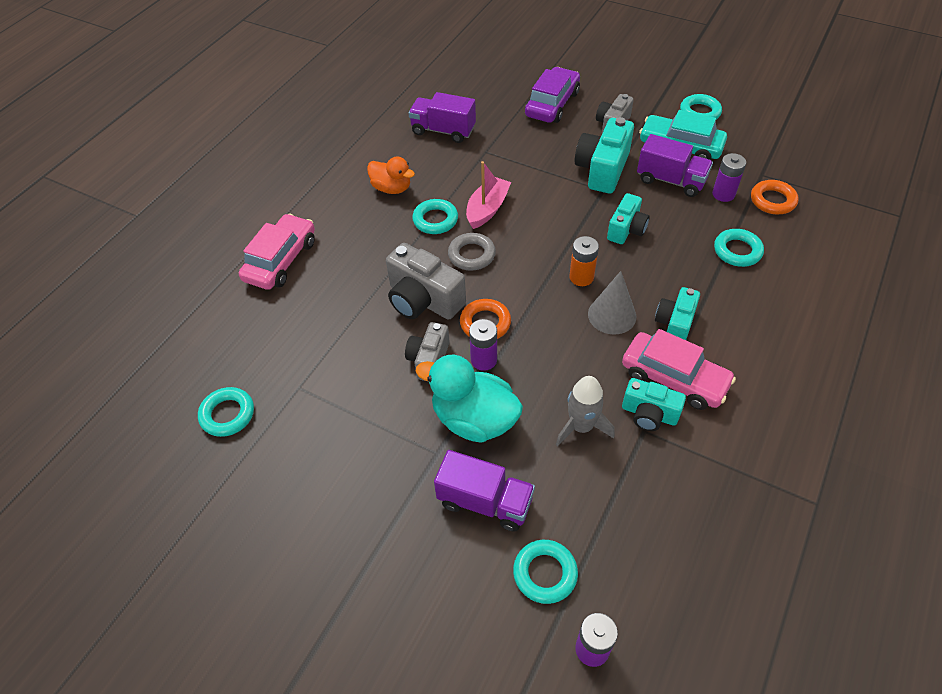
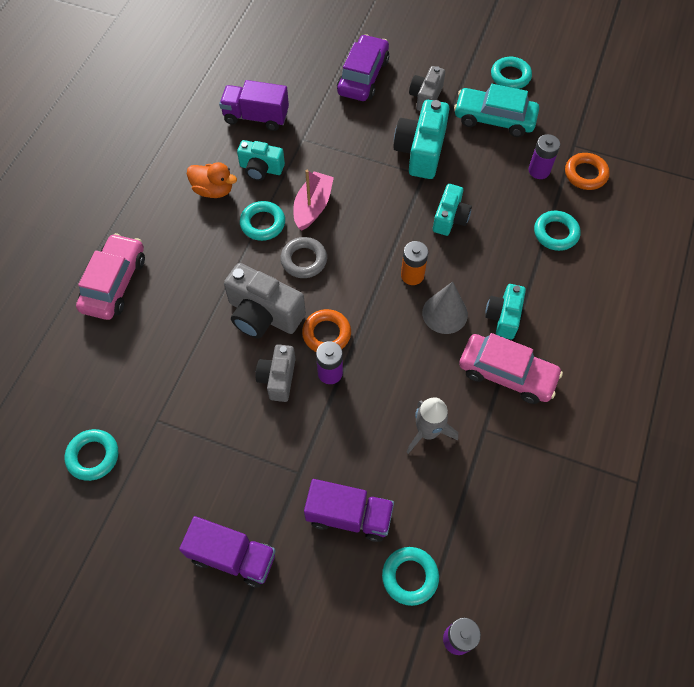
camera: 10 degrees left, 10 degrees up
(474, 419) = (328, 435): turquoise duck -> none
(649, 414) = (487, 412): turquoise camera -> turquoise camera (261, 169)
(671, 180) = (488, 159): purple truck -> purple truck (233, 556)

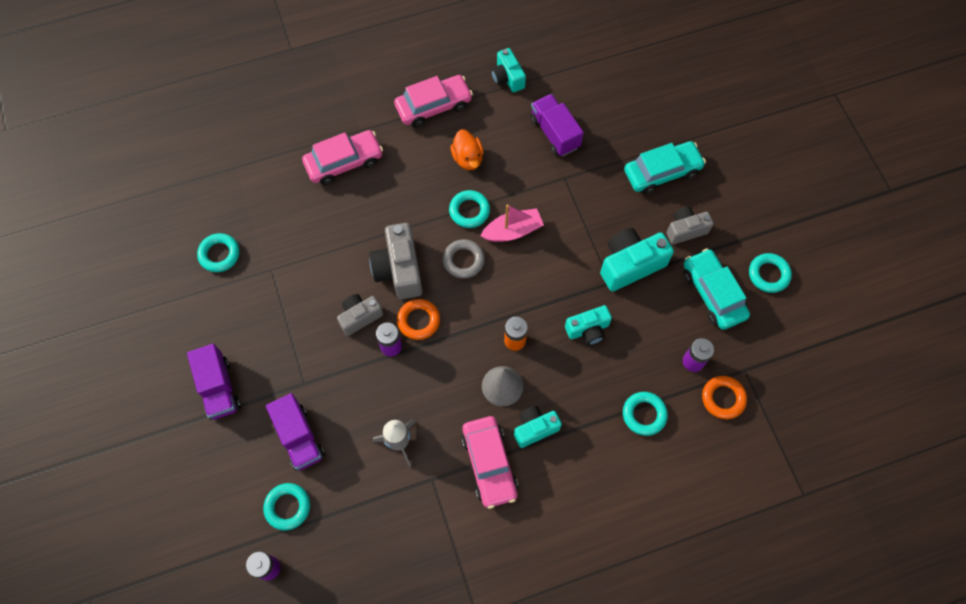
camera: 50 degrees right, 5 degrees up
(137, 179) = (433, 106): none -> pink car
(261, 169) = (513, 173): turquoise camera -> turquoise camera (507, 78)
(363, 76) = (662, 172): purple car -> turquoise car

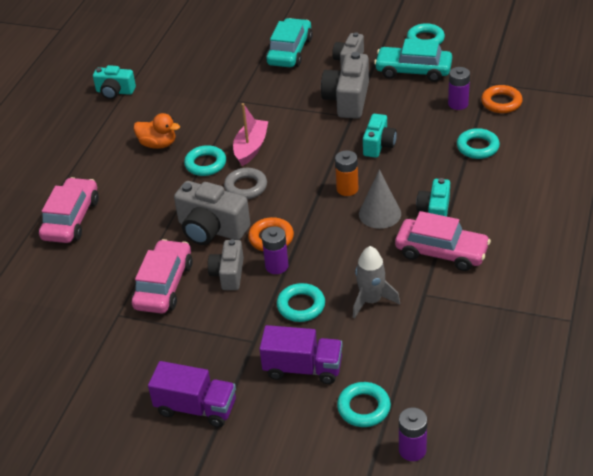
camera: 50 degrees left, 25 degrees down
(219, 254) = (60, 346): turquoise ring -> turquoise ring (301, 306)
(433, 106) = (87, 142): pink car -> pink car (164, 285)
(554, 133) = (193, 89): purple truck -> none
(630, 264) = (347, 100): turquoise camera -> grey camera

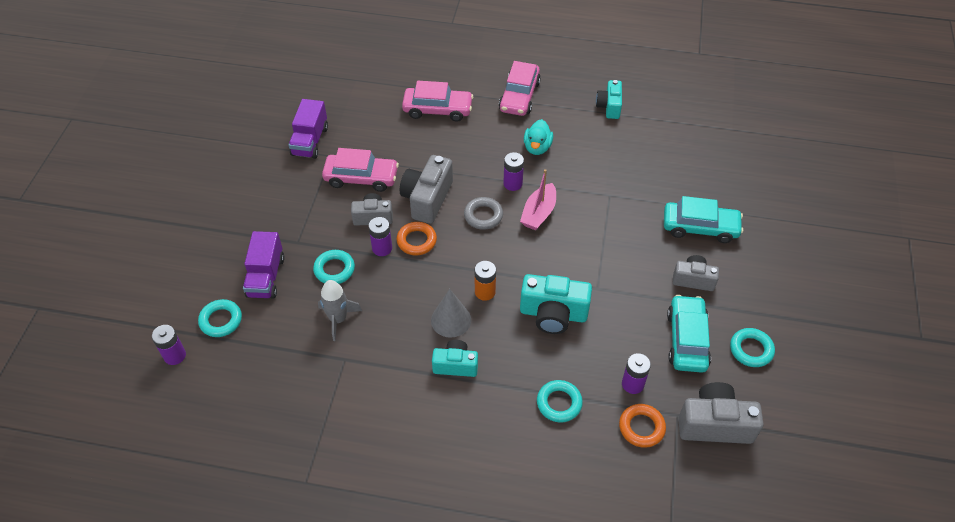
camera: 80 degrees right, 10 degrees up
(158, 144) = (537, 147): orange duck -> turquoise duck
(196, 408) = (234, 215): purple truck -> purple truck (310, 141)
(205, 164) = (513, 184): turquoise ring -> purple battery
(251, 148) = (538, 213): pink boat -> pink boat turned 105 degrees clockwise
(347, 100) = (624, 283): grey camera -> grey camera (714, 424)
(379, 145) = (553, 314): turquoise camera -> turquoise camera, size x1.58
(441, 252) = (398, 372): pink car -> pink car (519, 96)

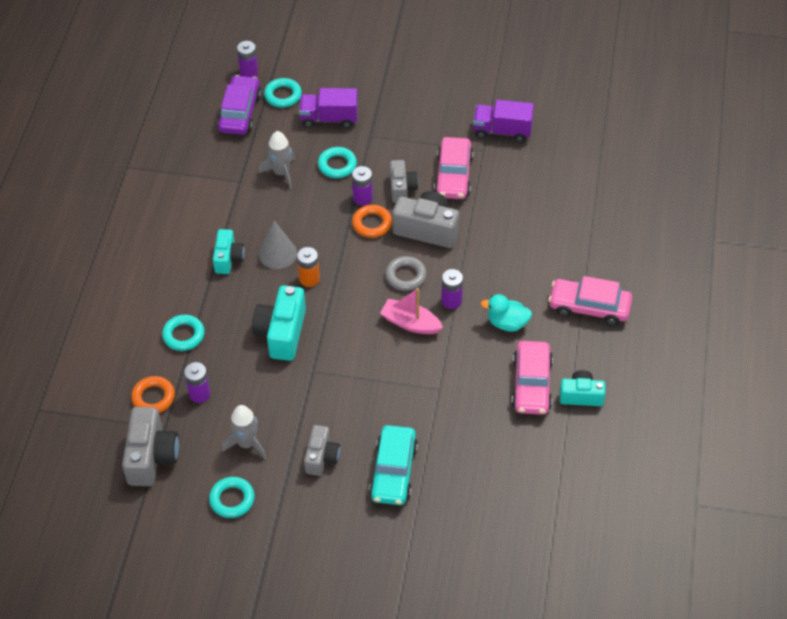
camera: 90 degrees right, 0 degrees up
(238, 362) = (240, 112): none -> purple car
(437, 110) = (559, 232): pink car -> pink car (531, 384)
(687, 340) = (247, 444): turquoise car -> grey rocket

